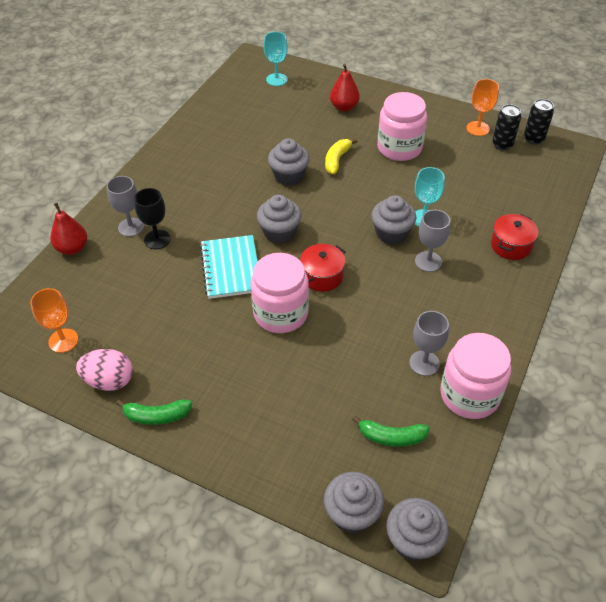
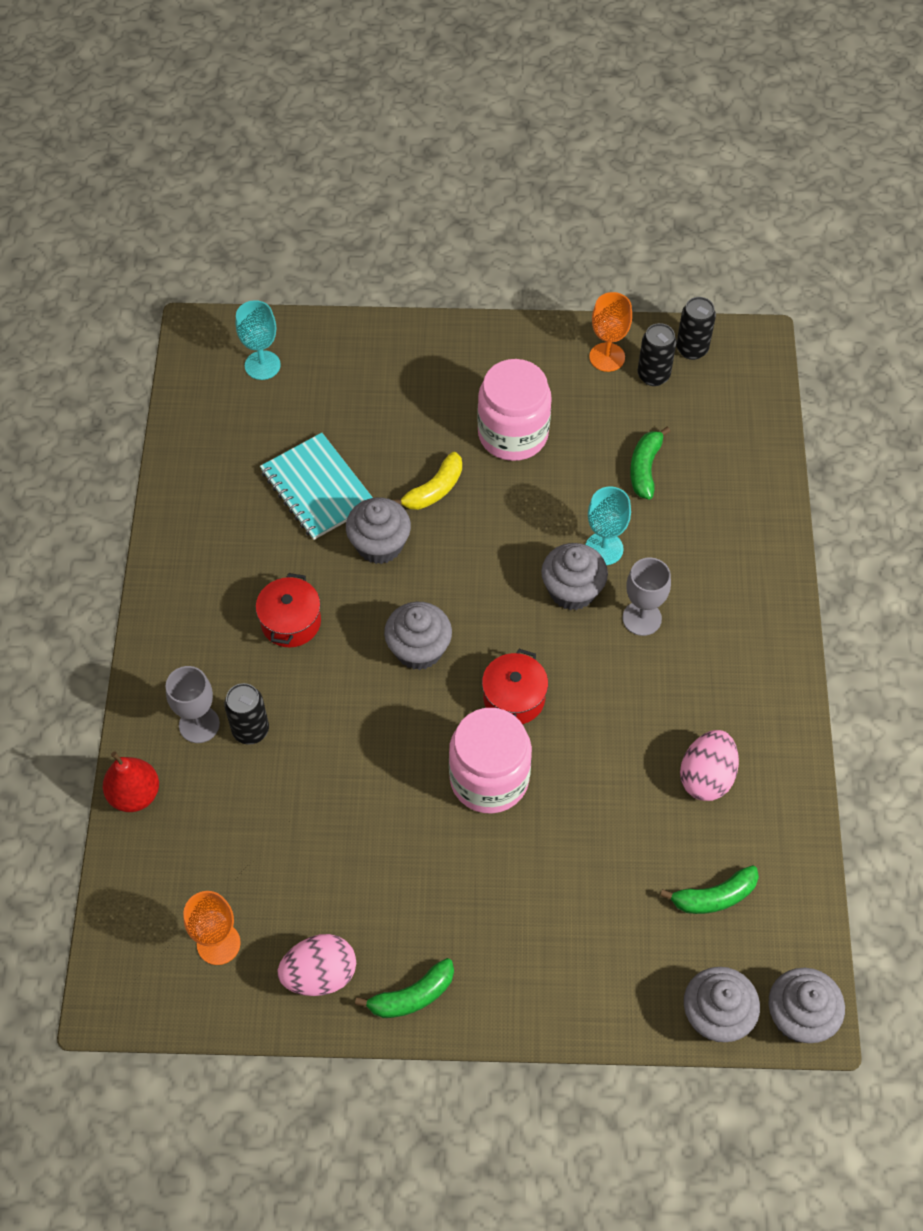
camera: 25 degrees left, 10 degrees up
(157, 239) = (250, 730): black goblet -> black can
(231, 268) = (383, 735): turquoise notebook -> turquoise notebook (317, 488)
(337, 160) = (434, 490): yellow banana -> yellow banana turned 135 degrees counterclockwise
(344, 107) = (394, 384): red pear -> none
(424, 363) = (706, 777): grey goblet -> pink egg
(469, 395) = (779, 799): pink jar -> none
(472, 187) = (645, 468): none -> green banana
(511, 245) = (736, 550): red pot -> red pot (291, 622)

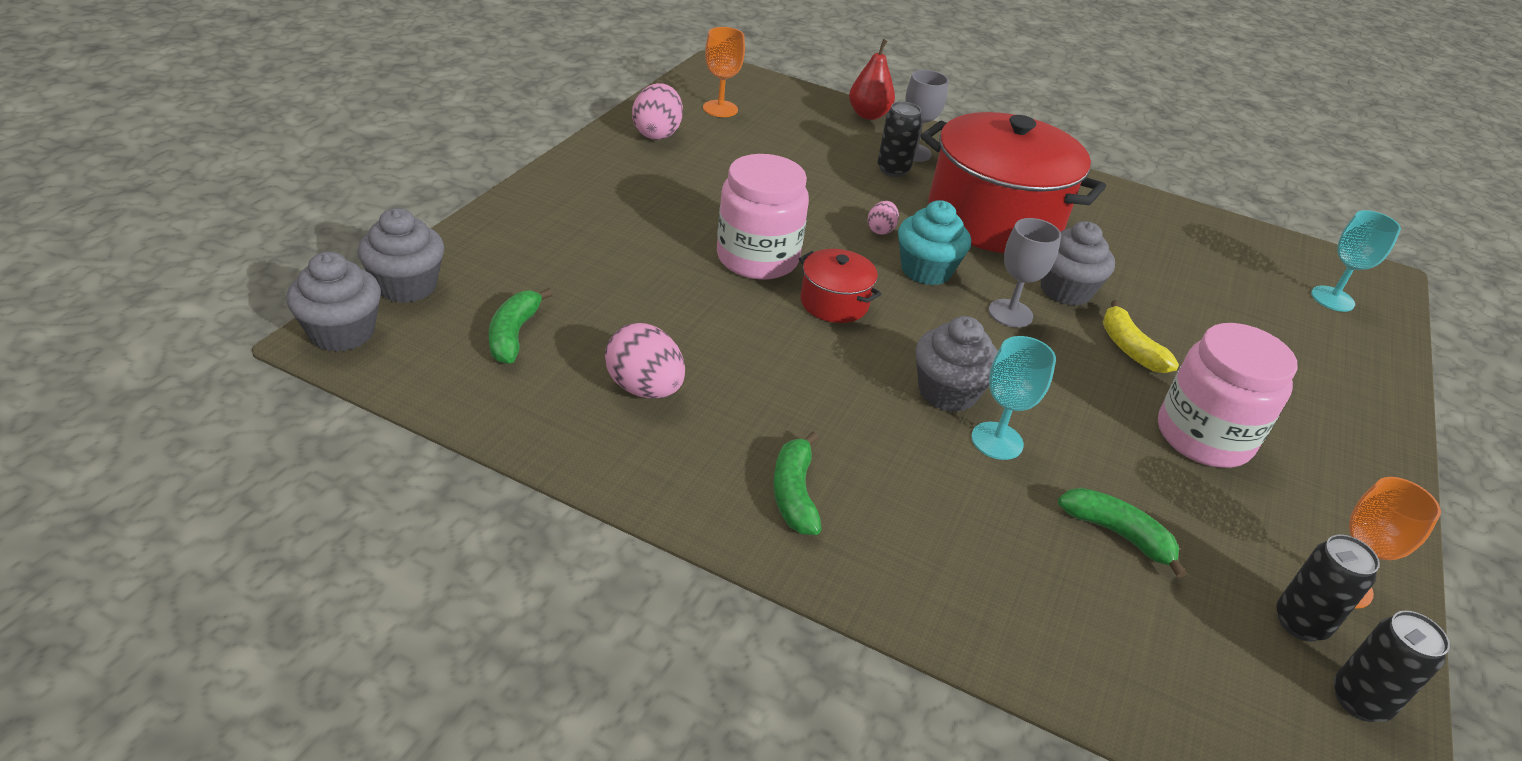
camera: 110 degrees right, 20 degrees down
(291, 622) = (994, 218): red pot -> red pot, size x2.26
(317, 488) = (1151, 279): turquoise notebook -> none
(375, 703) = (880, 230): none -> pink egg
(412, 996) = (599, 160): green banana -> green banana (794, 493)
(419, 649) = (926, 270): grey cupcake -> turquoise cupcake
(642, 618) = (880, 429): grey goblet -> grey goblet (1010, 313)

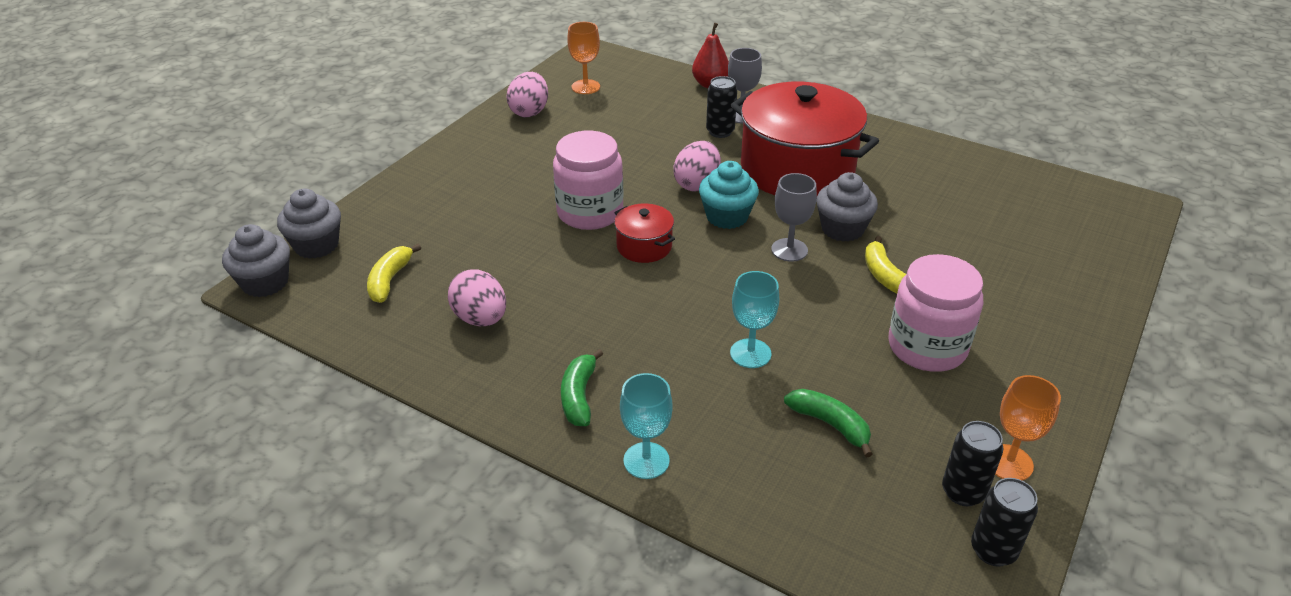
camera: 10 degrees right, 0 degrees up
(514, 334) = (390, 280): green banana -> yellow banana
(880, 230) = (697, 184): pink egg -> pink egg, size x1.81
(947, 392) = (719, 315): grey cupcake -> none
(1332, 299) = (1083, 227): turquoise goblet -> turquoise goblet (646, 460)

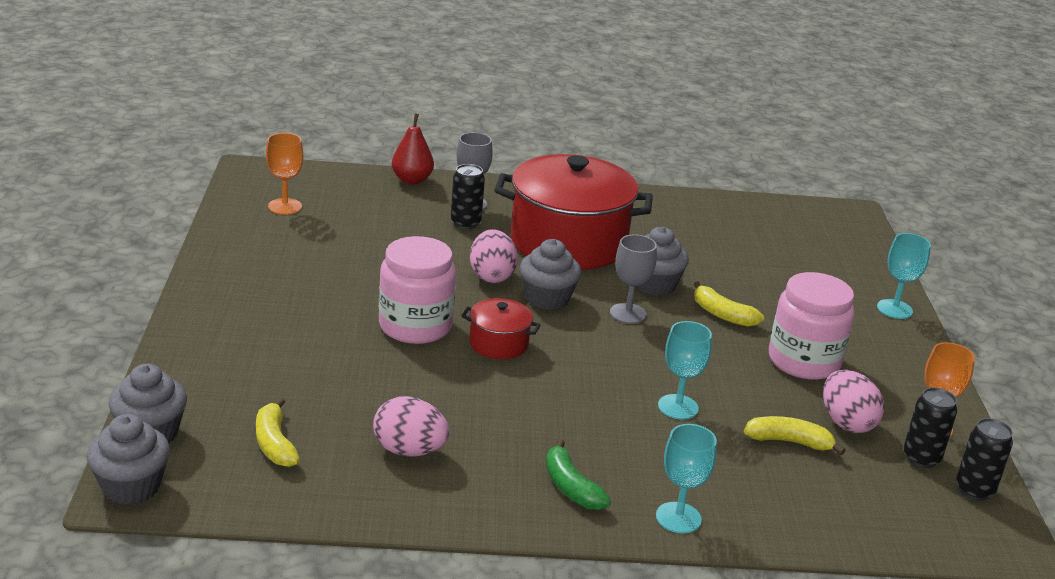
camera: 35 degrees left, 10 degrees down
(529, 112) = (249, 243): pink egg -> pink egg (846, 423)
(727, 216) = (547, 298): turquoise cupcake -> grey cupcake
(830, 424) = (789, 442): green banana -> yellow banana
(1089, 321) = (894, 309): none -> turquoise goblet

